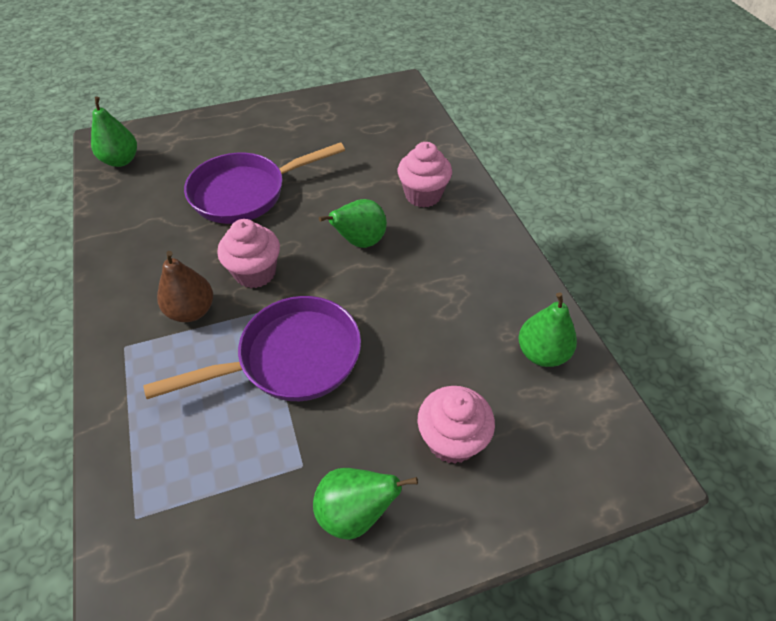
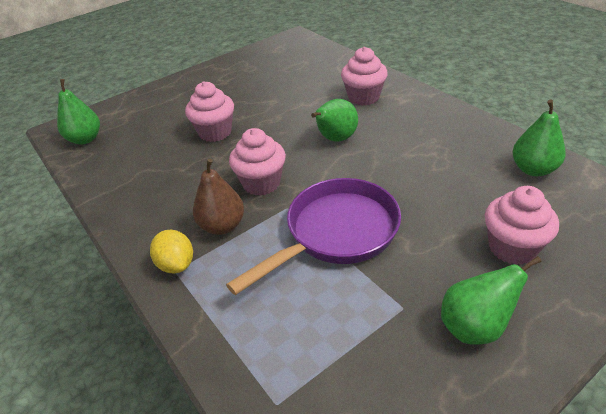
camera: 15 degrees left, 10 degrees down
(129, 339) = (176, 264): none -> yellow lemon
(246, 193) = (215, 132): purple pan -> pink cupcake

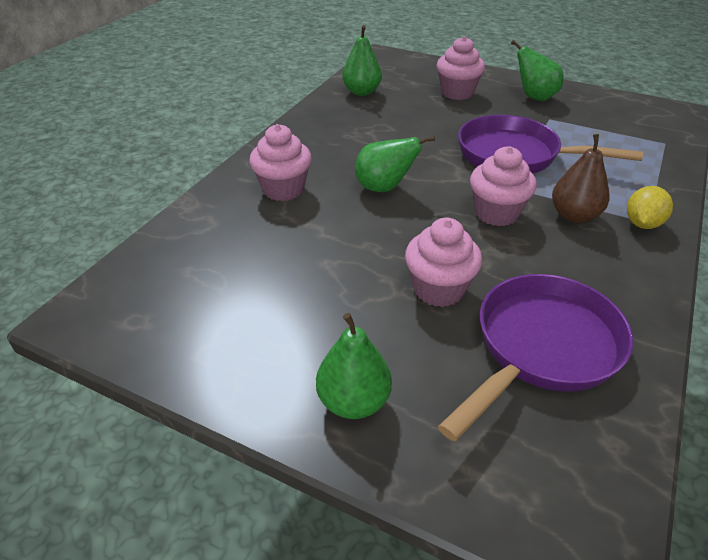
camera: 120 degrees left, 0 degrees up
(85, 139) = (579, 459): green pear -> green pear (353, 401)
(141, 153) = (541, 348): none -> purple pan

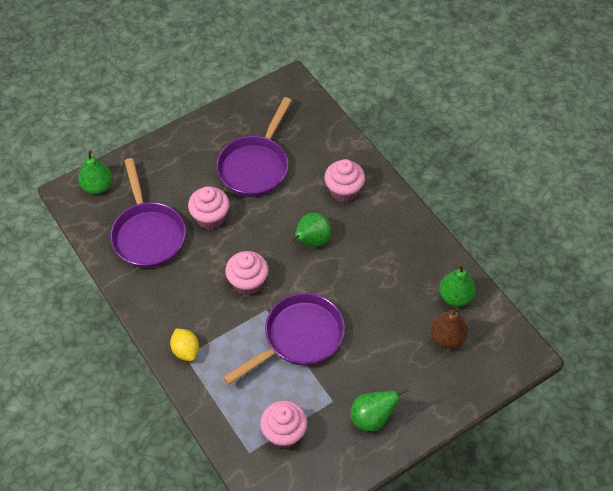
camera: 120 degrees right, 15 degrees up
(300, 283) = (255, 166): none -> purple pan
(353, 401) = (174, 155): green pear -> green pear (97, 187)
(457, 93) = (414, 365): pink cupcake -> pink cupcake (284, 433)
(574, 216) = (217, 321): brown pear -> brown pear (447, 338)

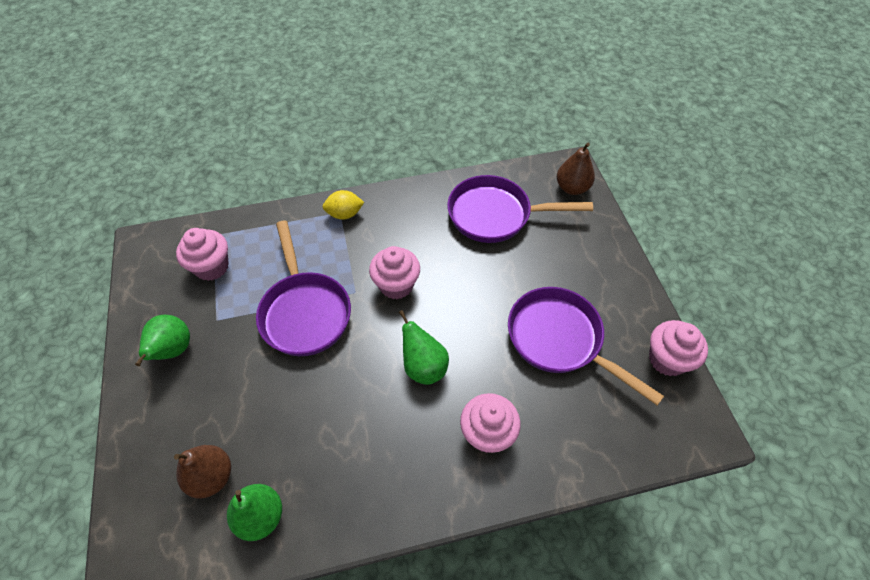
camera: 110 degrees right, 0 degrees up
(97, 187) = (572, 188): green pear -> brown pear
(210, 218) = (496, 273): pink cupcake -> pink cupcake (667, 359)

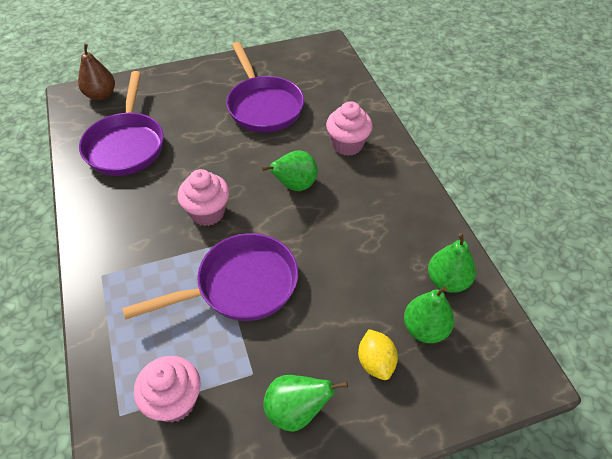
camera: 95 degrees left, 5 degrees down
(211, 476) = (425, 329): brown pear -> green pear
(344, 214) = (105, 269): yellow lemon -> yellow lemon (375, 362)
(560, 340) = (263, 106): purple pan -> purple pan turned 60 degrees counterclockwise
(667, 359) = (276, 56): pink cupcake -> none

